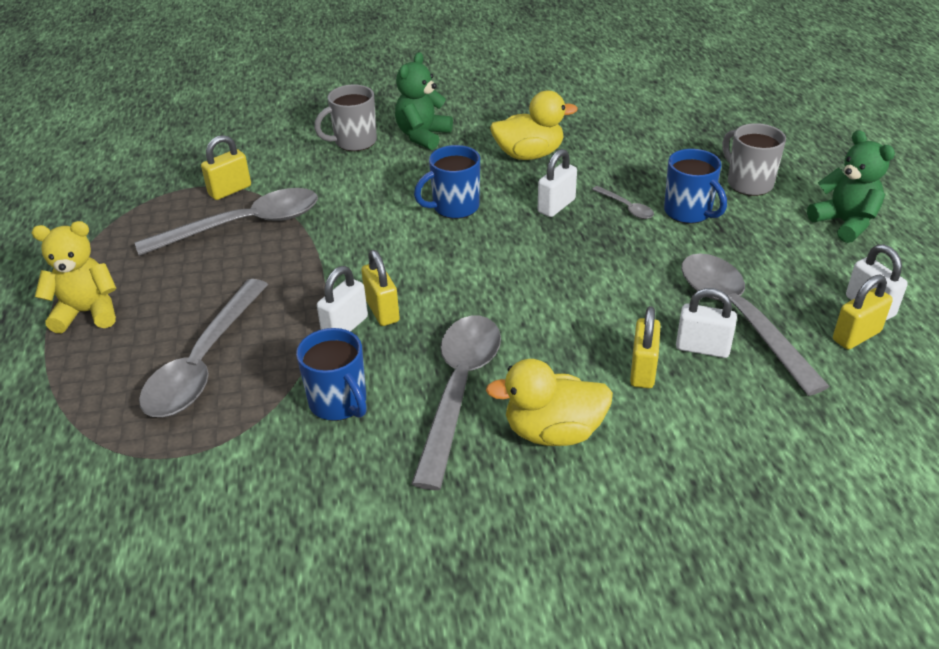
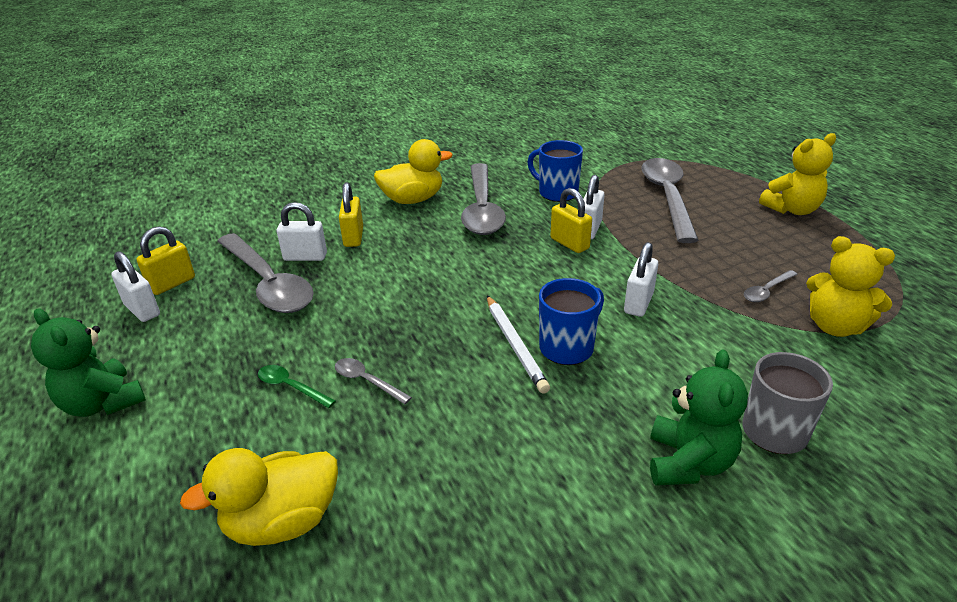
camera: 165 degrees right, 5 degrees down
(230, 190) = (835, 326): yellow padlock -> yellow teddy bear
(244, 225) = (766, 291): grey spoon -> grey spoon, size x0.42
(497, 215) = (515, 345): none -> white pencil
(529, 154) = (512, 451): yellow duck -> yellow duck (282, 521)
(556, 206) = (451, 369): white padlock -> white padlock (638, 303)
(689, 212) = (291, 387): blue mug -> green spoon
(748, 183) = (197, 450): grey mug -> none

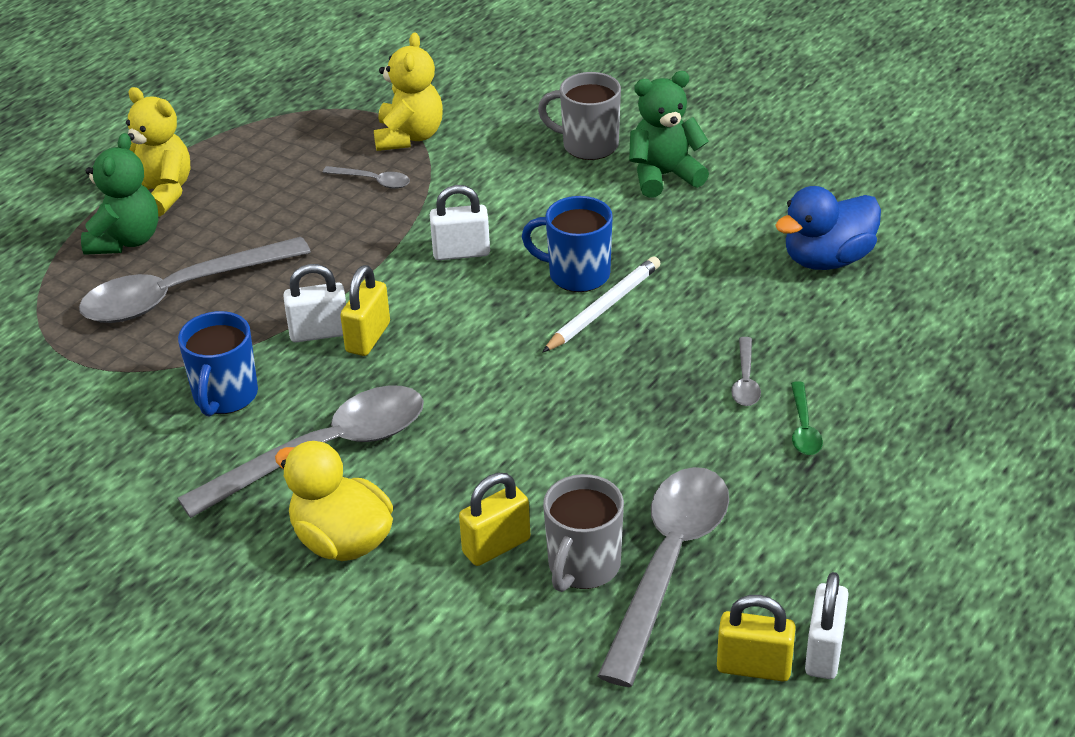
camera: 120 degrees left, 5 degrees up
(103, 403) = (962, 553): green teddy bear -> green teddy bear (126, 240)
(282, 521) = (927, 344): yellow duck -> none
(305, 257) = (583, 567): white padlock -> grey mug
(461, 519) = (827, 259): none -> blue duck

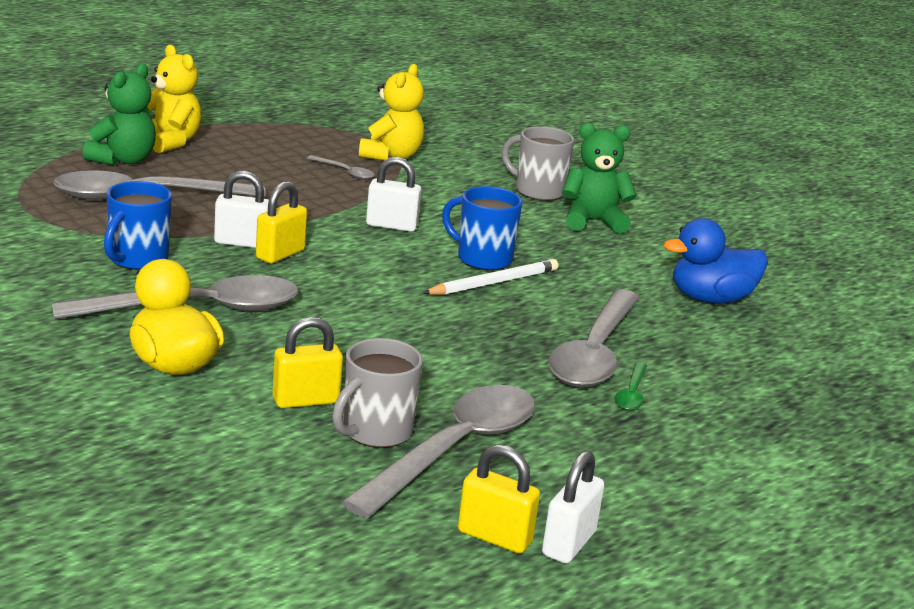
camera: 10 degrees right, 15 degrees down
(745, 380) = (594, 353): grey spoon -> grey spoon, size x2.37

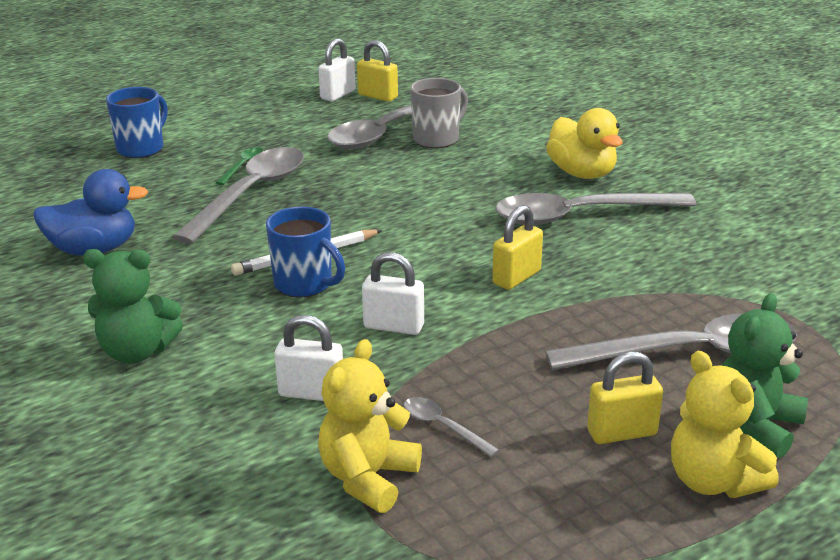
camera: 170 degrees left, 5 degrees up
(137, 260) = (653, 263): blue mug -> blue mug (141, 148)
(241, 243) = (558, 290): white padlock -> white padlock (311, 393)
(305, 401) = (483, 154): yellow padlock -> yellow padlock (622, 433)
(537, 191) = (175, 407): grey mug -> none

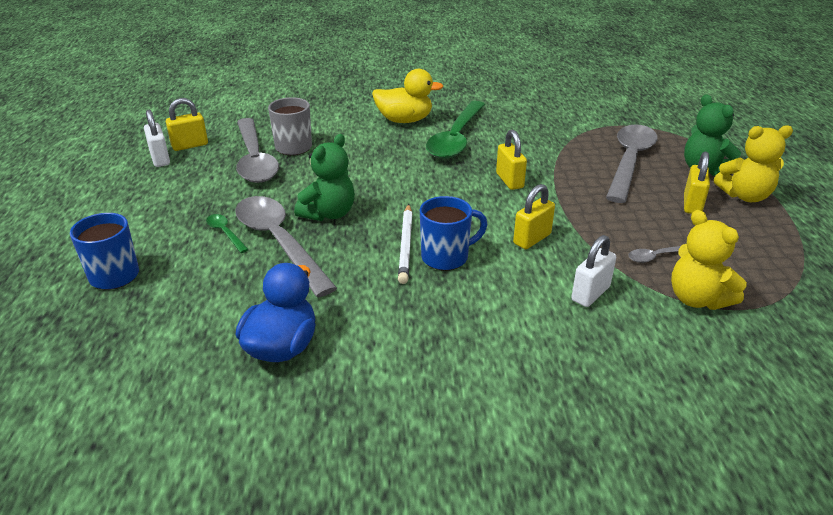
camera: 60 degrees left, 5 degrees up
(137, 351) = (478, 360): green teddy bear -> green teddy bear (329, 214)
(394, 326) = (532, 239): white padlock -> yellow padlock
(580, 215) = (456, 138): grey spoon -> green spoon

